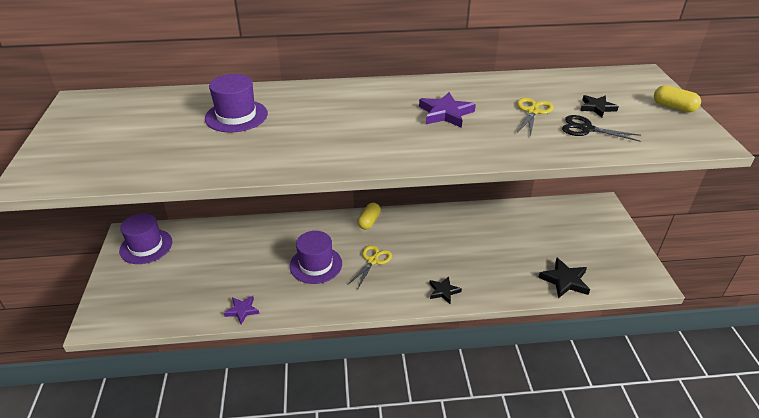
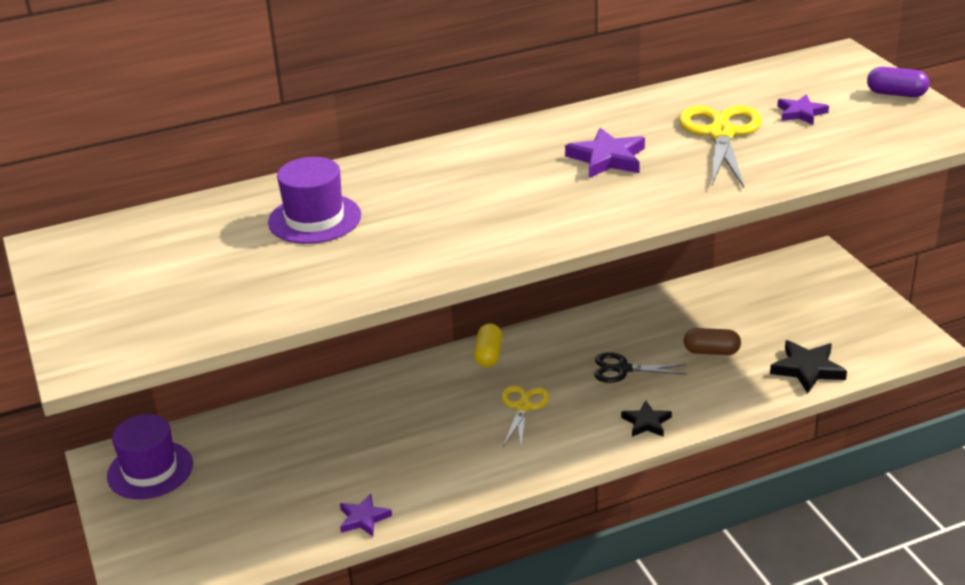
camera: 15 degrees left, 5 degrees down
(316, 265) = (440, 432): purple hat -> none
(506, 252) = (711, 351): none -> brown capsule
(532, 112) = (721, 134): yellow scissors -> yellow scissors, size x1.63
(586, 129) = (800, 143): black scissors -> black scissors (623, 369)
(597, 108) = (801, 113): black star -> purple star
(673, 107) = (896, 94): yellow capsule -> purple capsule

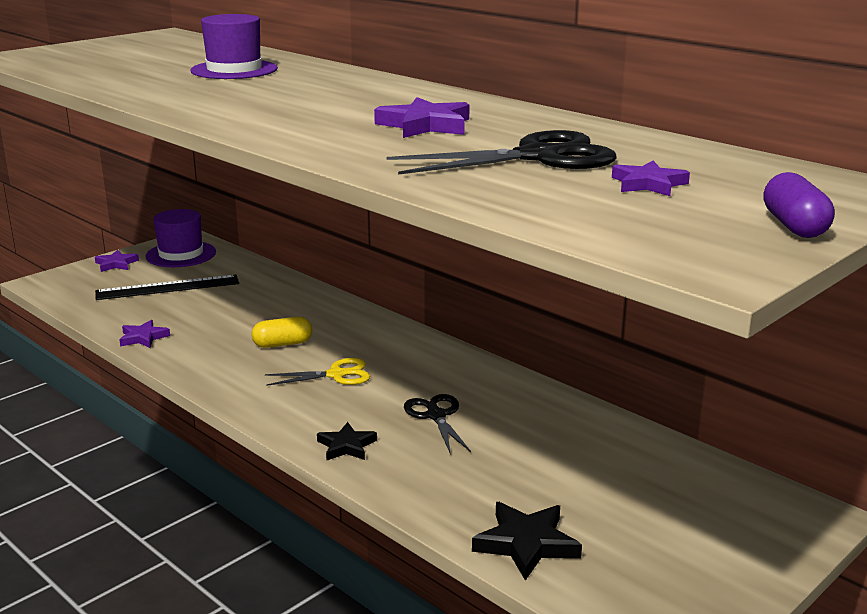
camera: 65 degrees right, 10 degrees down
(135, 525) = (116, 264): none -> purple star
(243, 489) = (168, 288): none -> black ruler
(488, 355) = (411, 343): yellow capsule -> yellow capsule (282, 344)
(711, 351) = (512, 465): brown capsule -> none
(721, 134) = (538, 157): yellow scissors -> black scissors

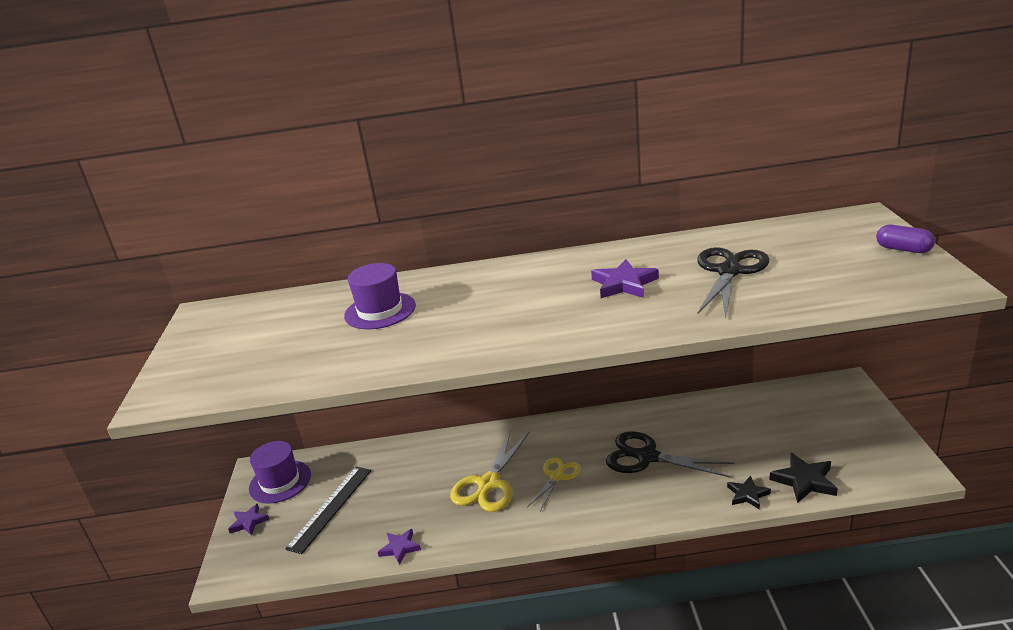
camera: 45 degrees left, 5 degrees up
(282, 344) = (489, 484): yellow capsule -> yellow scissors
(346, 446) = (649, 506): black star -> black star (747, 495)
(436, 416) = (647, 457): black scissors -> black scissors, size x1.63
(648, 184) = (808, 259): purple star -> none

